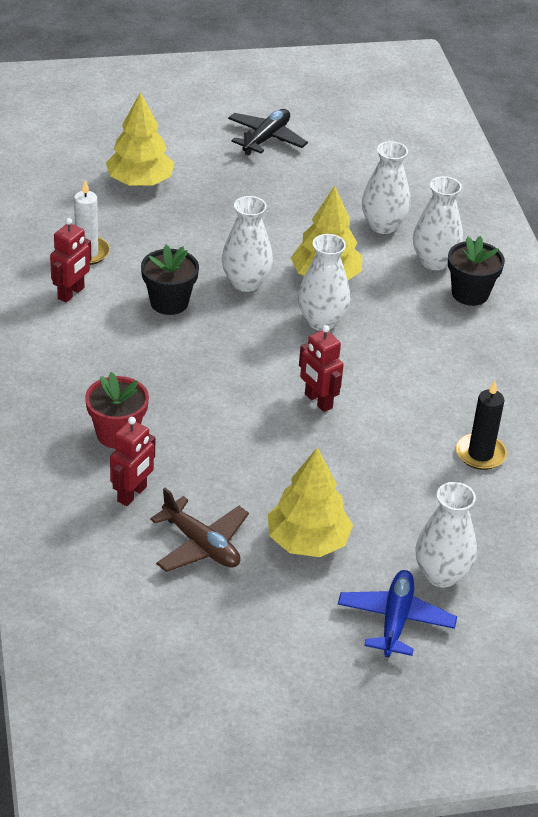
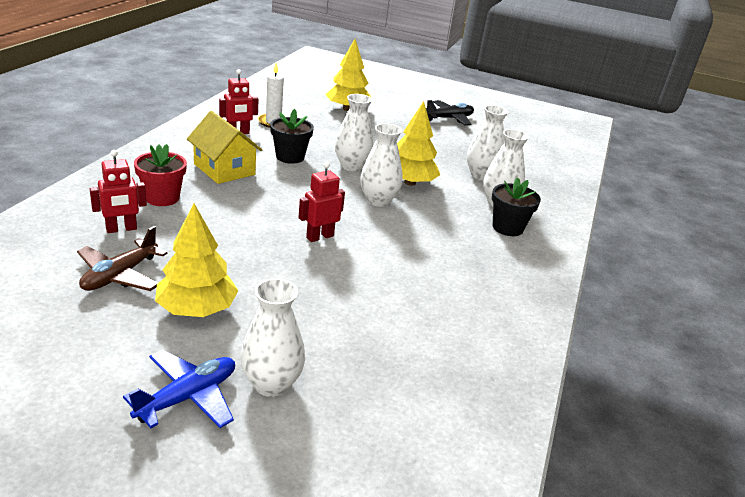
camera: 30 degrees right, 10 degrees down
(126, 359) = (224, 169): none -> yellow house
(201, 545) = (119, 275): brown plane -> brown plane turned 45 degrees clockwise
(318, 401) = (319, 237): red robot -> red robot turned 60 degrees clockwise
(480, 454) = (407, 318): black candle -> none

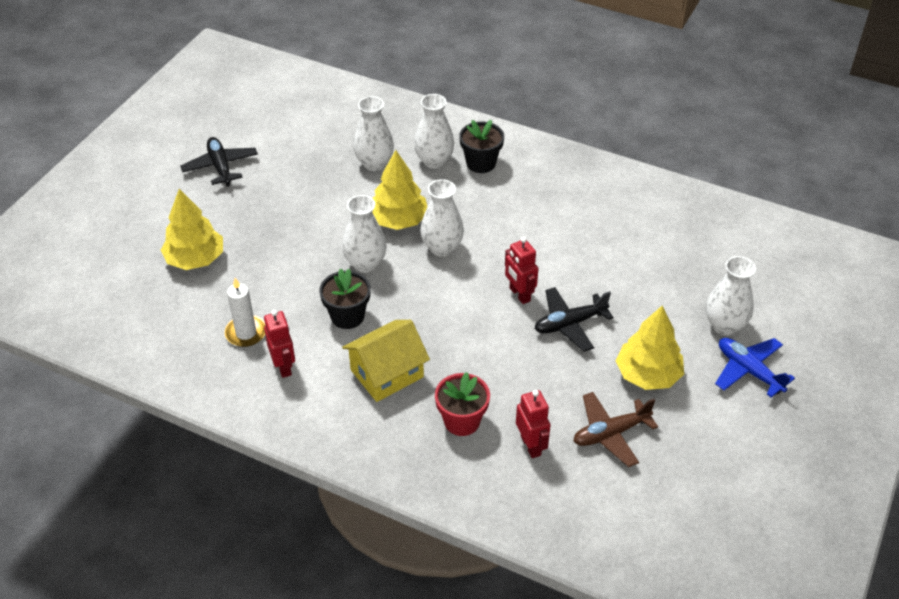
camera: 80 degrees left, 15 degrees up
(119, 275) = (610, 433): brown plane -> brown plane turned 120 degrees clockwise
(278, 263) = (569, 324): none -> black plane

